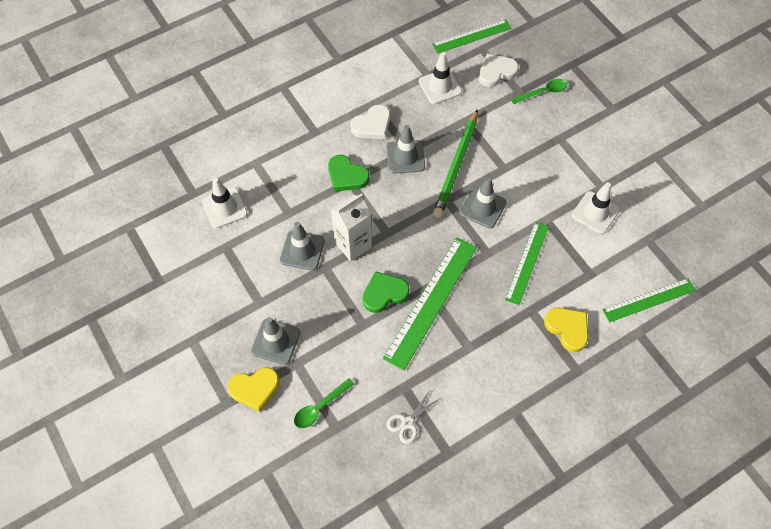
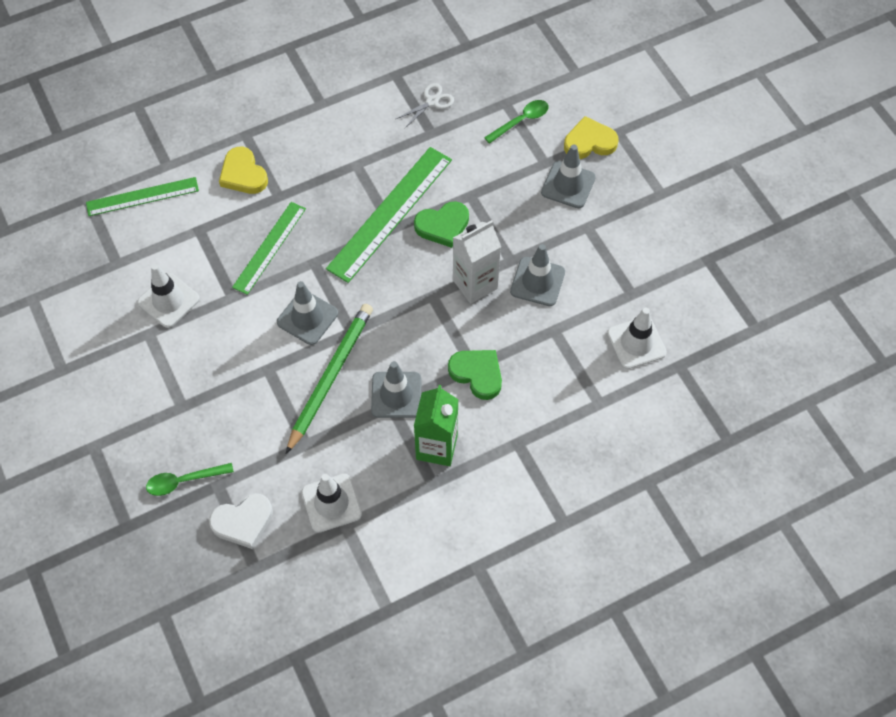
camera: 175 degrees left, 0 degrees up
(372, 125) = (436, 447): white heart -> green carton
(471, 36) = (266, 592): green ruler -> none

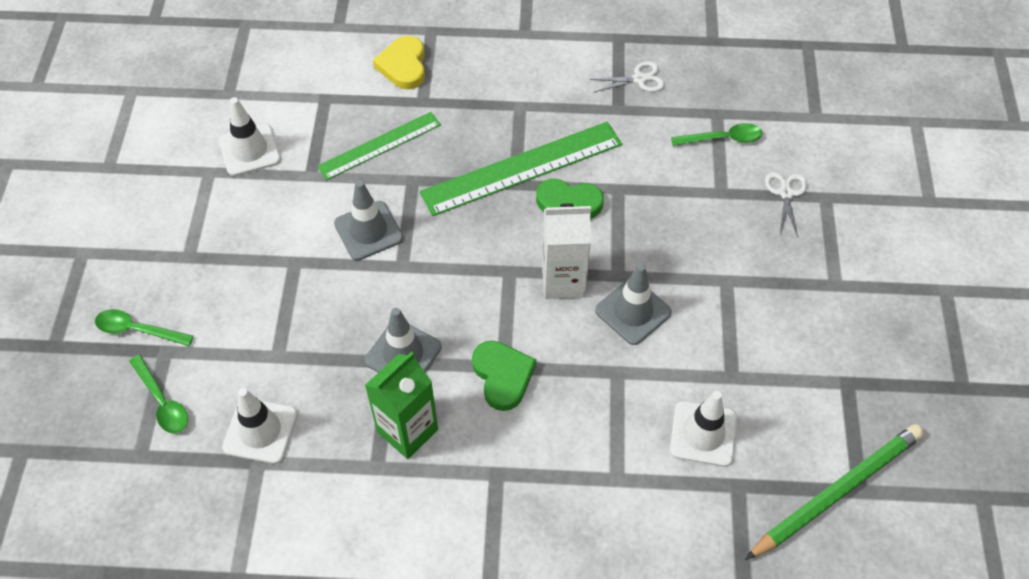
camera: 30 degrees right, 5 degrees down
(142, 196) = (295, 44): green ruler -> none
(243, 522) = (162, 402): white heart -> green spoon
(330, 377) = (349, 301): green pencil -> green pencil (836, 491)
(568, 185) = (733, 226): grey traffic cone -> none
(589, 142) = (786, 193): yellow heart -> white scissors

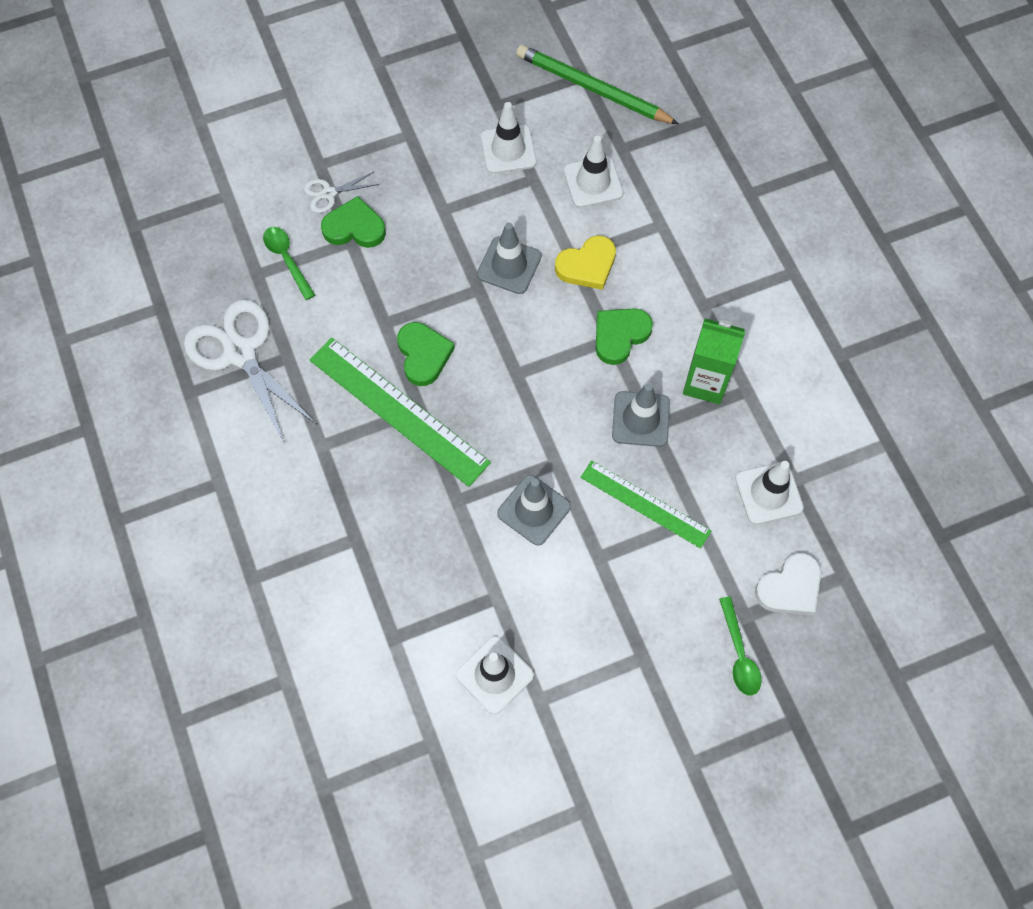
camera: 115 degrees left, 10 degrees up
(162, 402) = (790, 588): green spoon -> white heart
(379, 145) = (430, 551): green ruler -> green ruler (645, 504)
(403, 66) = (315, 581): yellow heart -> yellow heart (587, 265)
(563, 281) = (506, 328): white carton -> none
(639, 79) = (240, 353): white scissors -> white scissors, size x2.11
(736, 200) = (354, 227): none -> green heart
(780, 368) = (508, 149): none -> white traffic cone

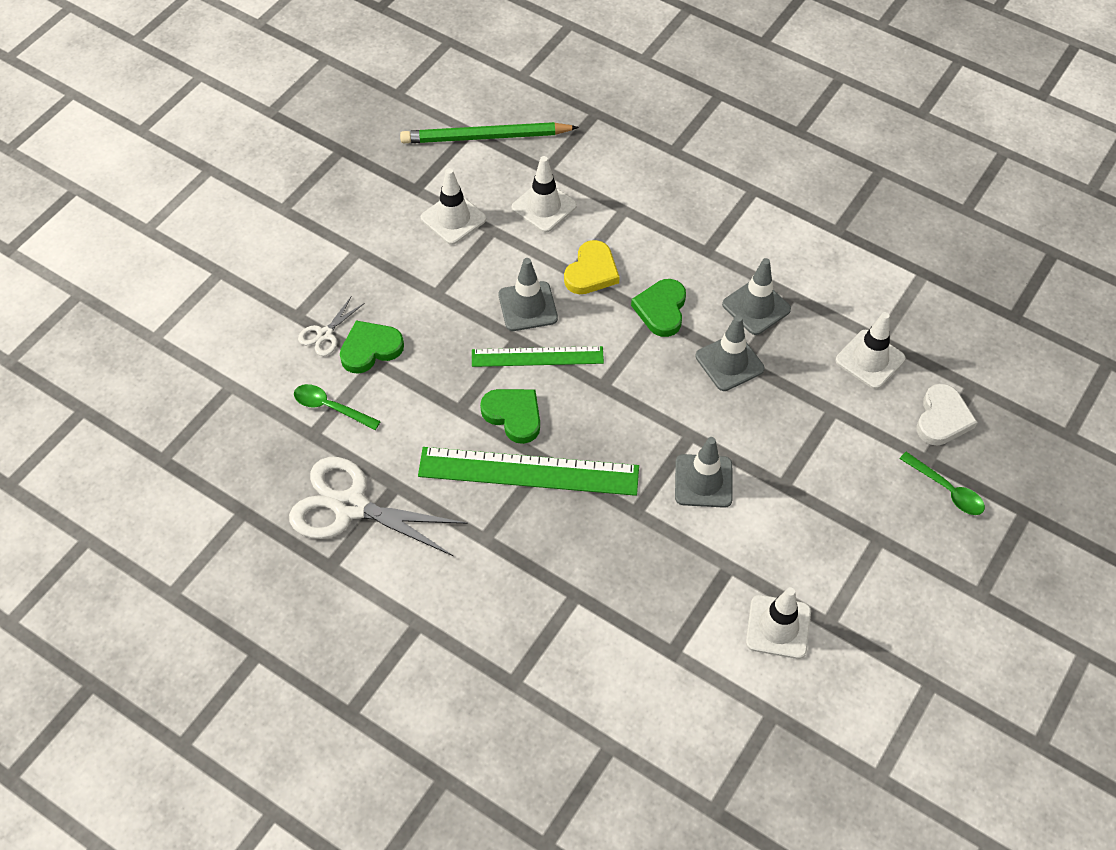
camera: 35 degrees left, 10 degrees down
(645, 504) = (785, 423): green ruler -> green ruler (537, 356)
(705, 383) = (756, 307): green carton -> grey traffic cone

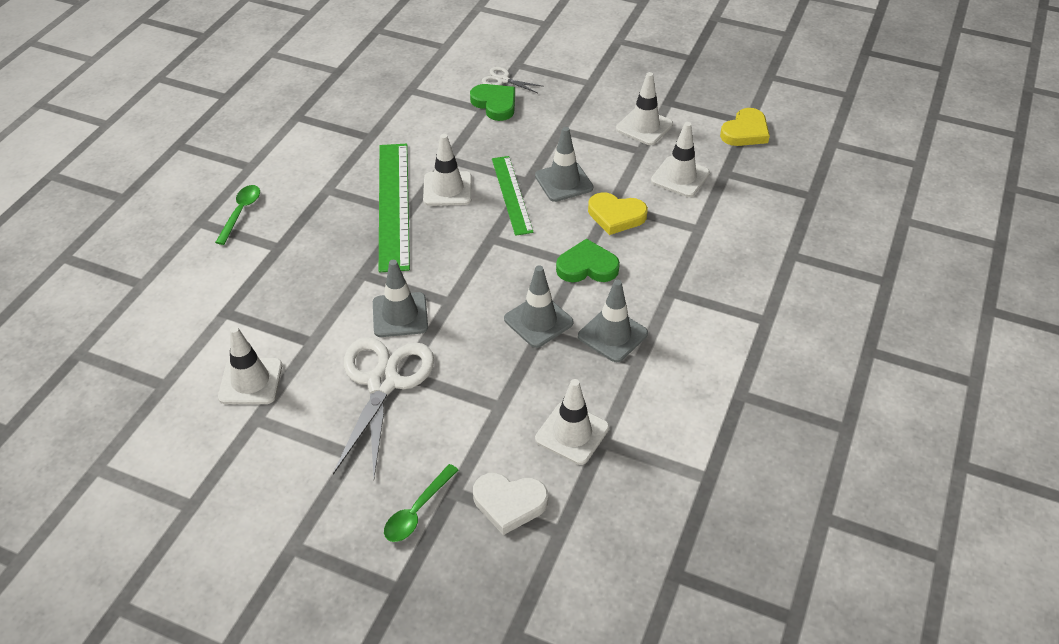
camera: 80 degrees right, 10 degrees down
(330, 407) = (435, 94): green spoon -> green spoon (241, 212)
(350, 506) = (348, 117): white scissors -> white scissors (383, 383)
(486, 137) = (745, 132): green pencil -> yellow heart
(513, 416) = (447, 189): green heart -> white traffic cone

